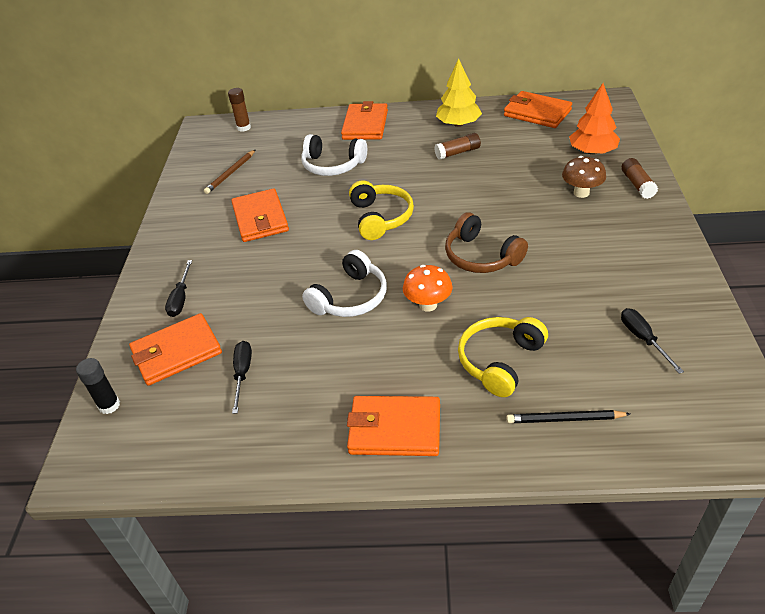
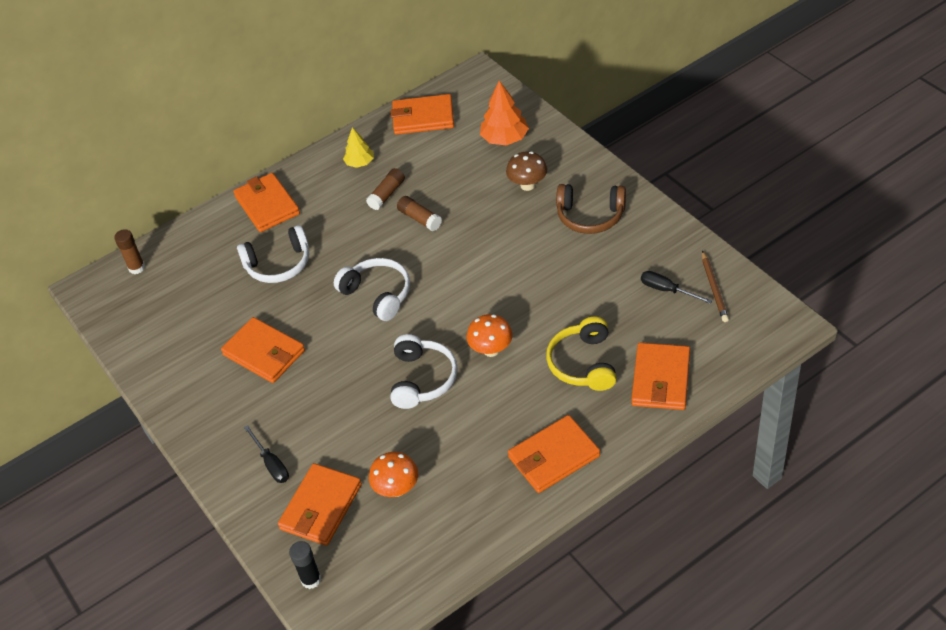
camera: 35 degrees left, 5 degrees up
(230, 173) = (180, 324): brown pencil -> brown pencil (714, 288)
(242, 373) = (397, 489): black screwdriver -> orange mushroom
(380, 218) = (377, 294): yellow headphones -> white headphones
(458, 124) = (360, 163): yellow tree -> yellow tree, size x0.63
(481, 256) = (496, 285): brown headphones -> brown headphones (590, 216)
(565, 419) = (661, 379): black pencil -> orange wallet
(637, 184) = (566, 155): brown glue stick -> brown glue stick (420, 219)

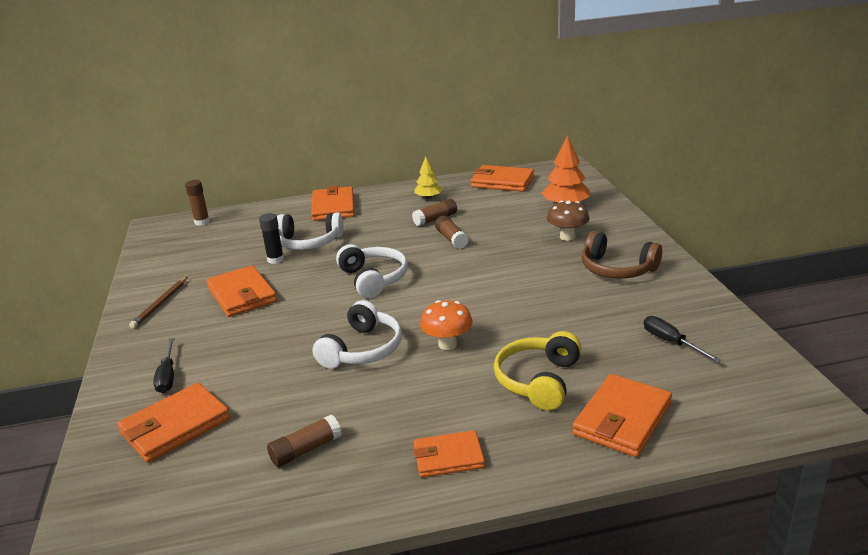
camera: 20 degrees right, 20 degrees down
(311, 579) = (102, 490): black glue stick -> black glue stick (275, 259)
(397, 489) = (260, 434): orange mushroom -> none
(443, 489) = (306, 450): none -> brown glue stick
(553, 457) = (448, 457): orange wallet -> orange wallet, size x0.66
(714, 288) = (729, 354): brown pencil -> brown pencil (160, 304)

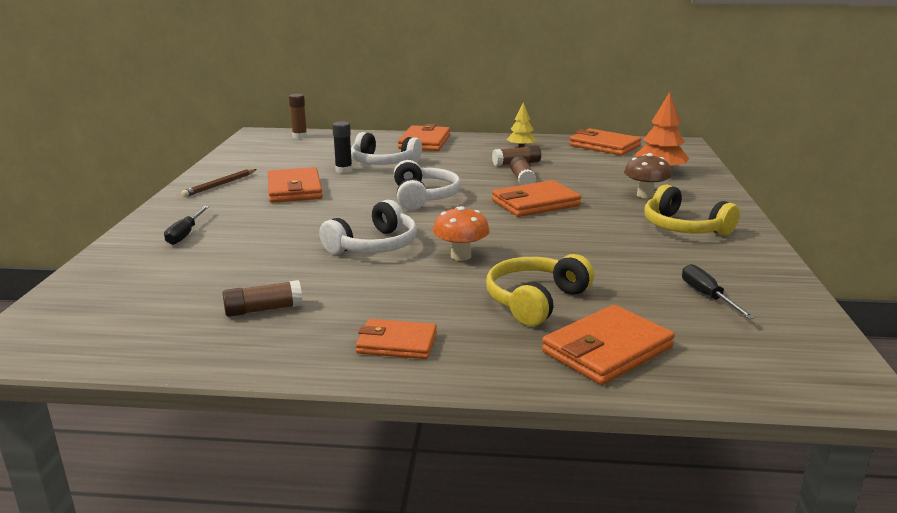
camera: 15 degrees right, 5 degrees down
(175, 426) = (163, 270): orange wallet -> orange wallet (535, 203)
(617, 269) = (683, 227): brown headphones -> yellow headphones

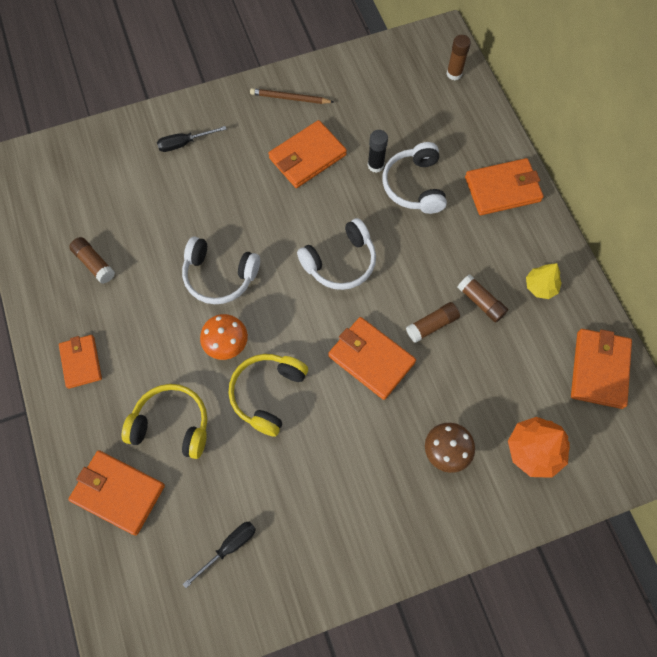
camera: 65 degrees right, 45 degrees up
(683, 227) = (371, 505): yellow headphones -> yellow headphones (267, 394)

